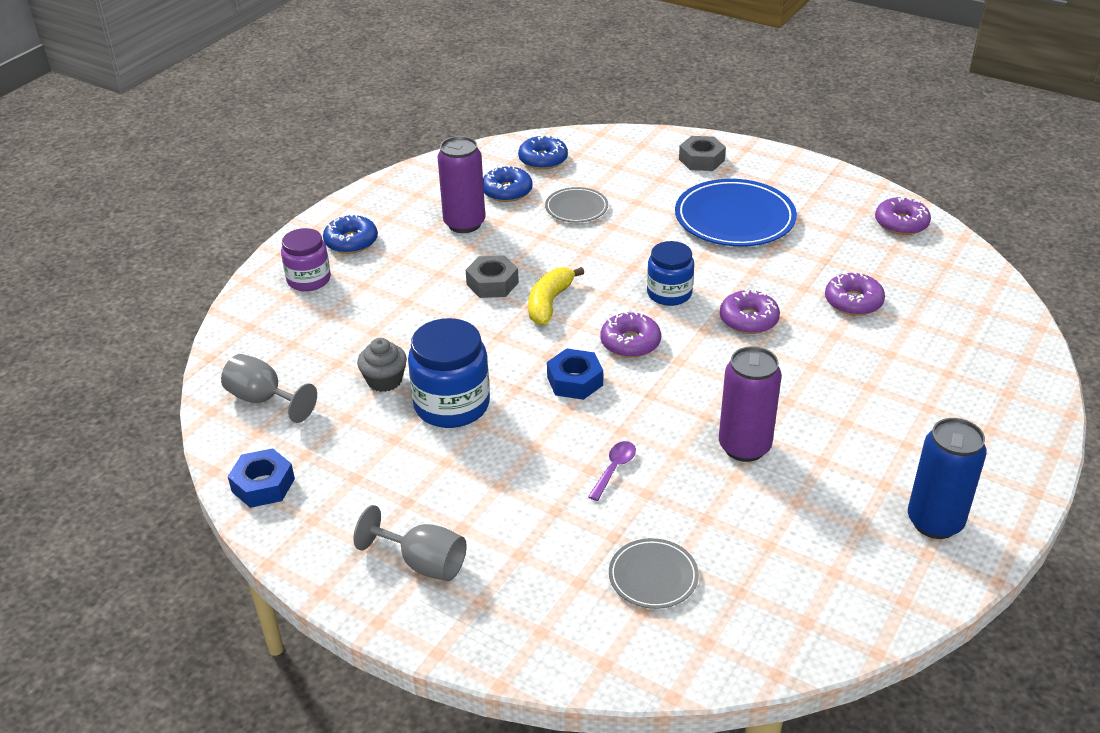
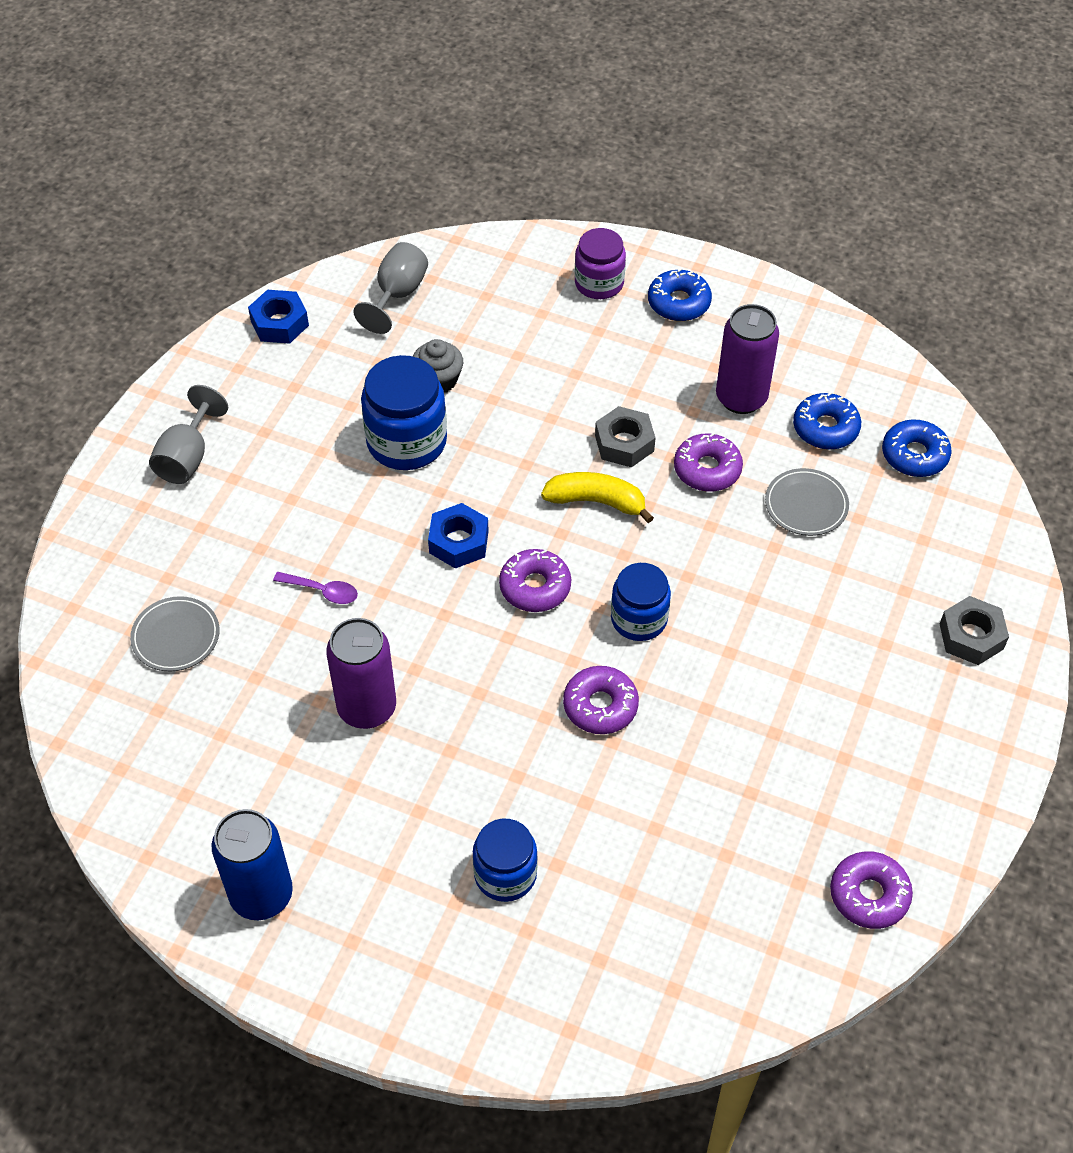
camera: 80 degrees right, 15 degrees up
(734, 218) = (828, 683): blue plate -> none
(853, 301) = (661, 825): purple donut -> purple donut (707, 469)
(901, 380) = (505, 874): none -> blue jar

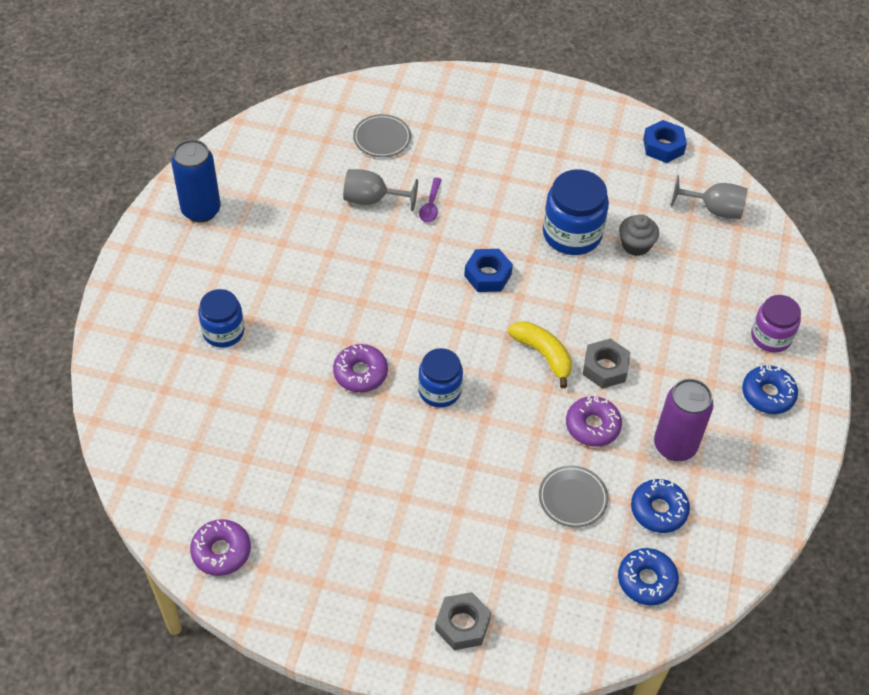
camera: 80 degrees right, 0 degrees up
(187, 457) = (528, 118): grey goblet -> grey goblet (372, 199)
(367, 708) = (341, 242): purple can -> none
(535, 587) = (456, 324): purple donut -> none
(596, 501) = (543, 355): yellow banana -> yellow banana turned 45 degrees counterclockwise

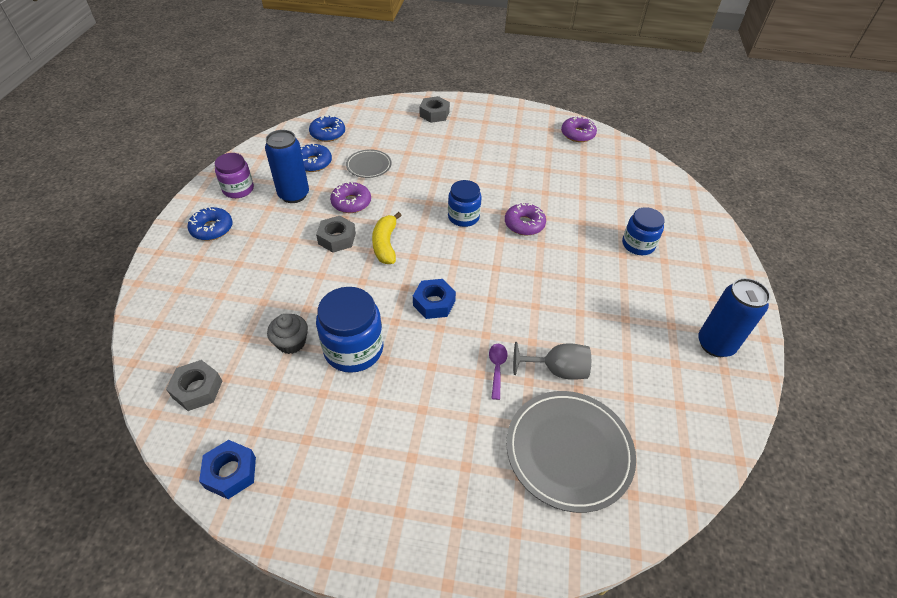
camera: 175 degrees right, 5 degrees down
(382, 138) = (569, 451): grey plate -> grey plate, size x1.87
(543, 355) = (385, 244): yellow banana -> yellow banana turned 45 degrees clockwise
(675, 446) = (294, 195): purple can -> blue can
(714, 209) = (197, 389): grey goblet -> grey nut
(771, 337) = (191, 269): purple jar -> purple jar (238, 189)

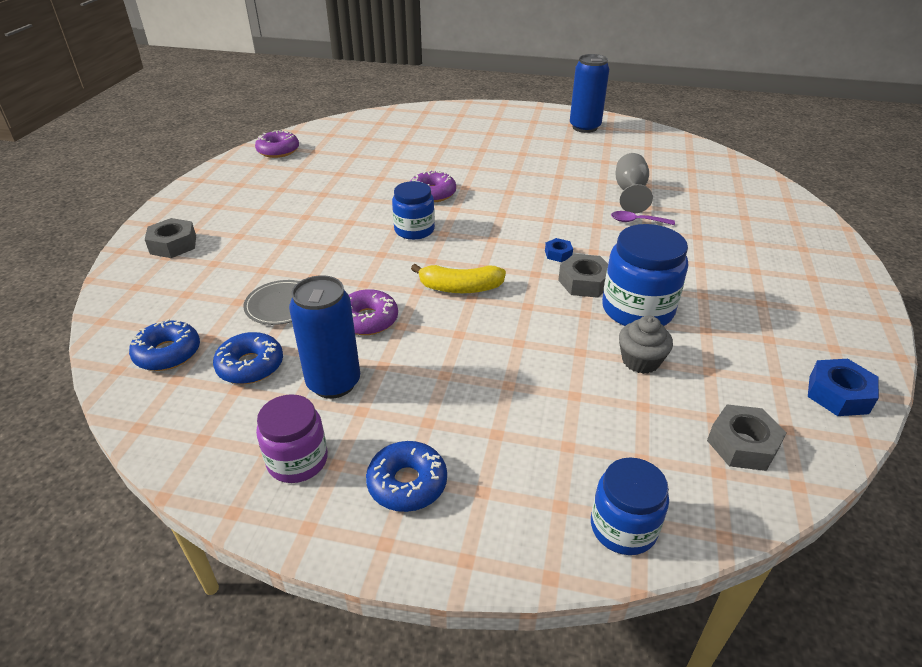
camera: 85 degrees left, 10 degrees down
(337, 238) = (445, 330): grey nut -> grey nut (584, 282)
(434, 303) = (558, 254): blue nut -> blue nut, size x0.58
(569, 451) = (711, 195): grey plate -> none
(638, 244) = (468, 141): blue jar -> blue jar (623, 527)

